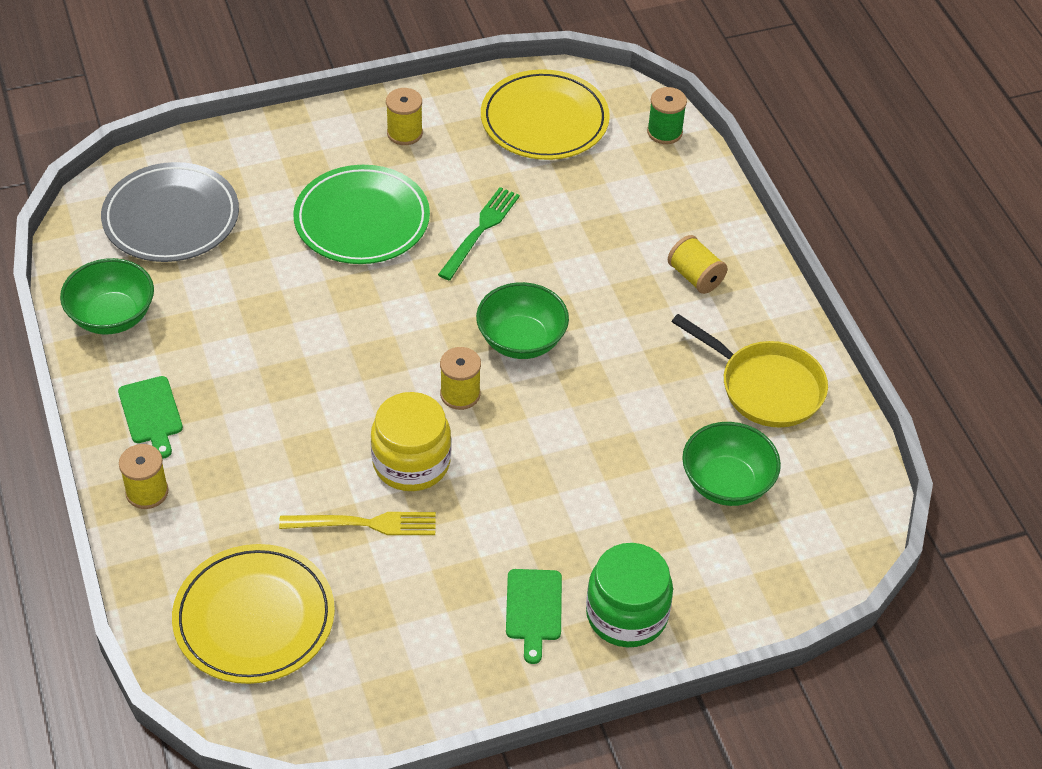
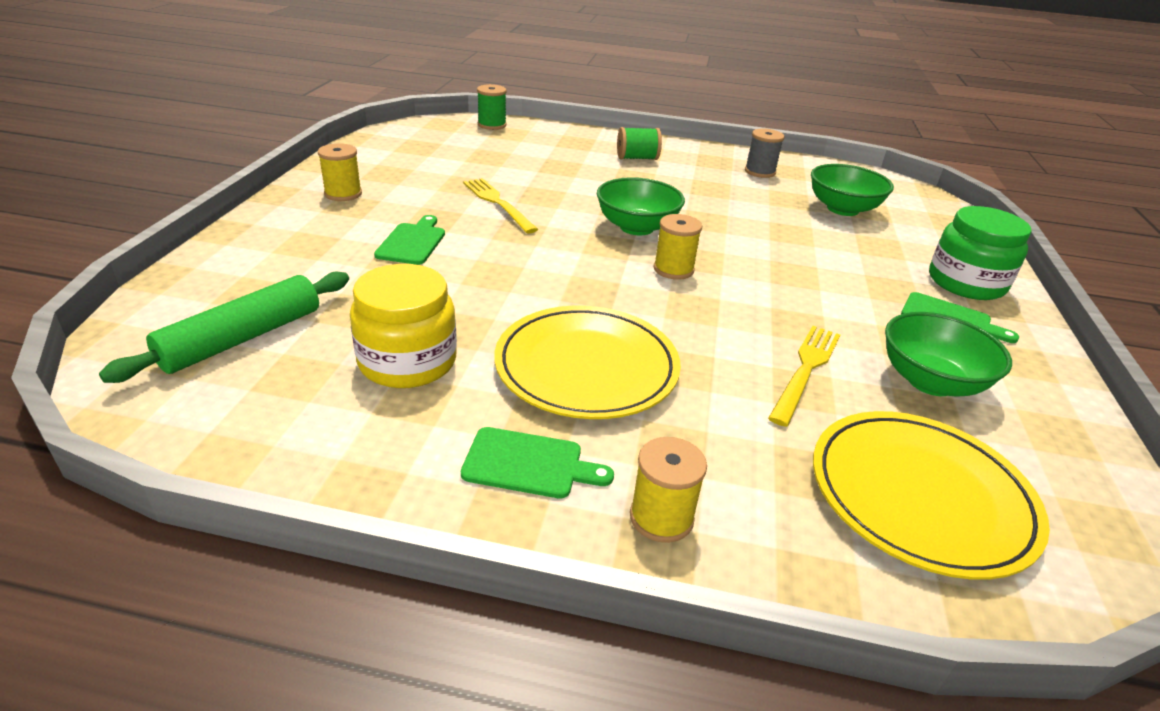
camera: 60 degrees left, 15 degrees down
(112, 316) = (329, 438): green bowl -> green bowl (930, 381)
(171, 218) = (242, 338): grey plate -> green rolling pin
(362, 220) = (412, 242): green plate -> green cutting board
(411, 462) = (739, 318): yellow jar -> yellow jar (407, 361)
(480, 231) = (498, 203): green fork -> yellow fork
(544, 120) = (419, 149): yellow plate -> yellow plate (586, 367)
(695, 277) = (637, 158): yellow spool -> green spool
(766, 387) = (760, 172): yellow pan -> grey spool

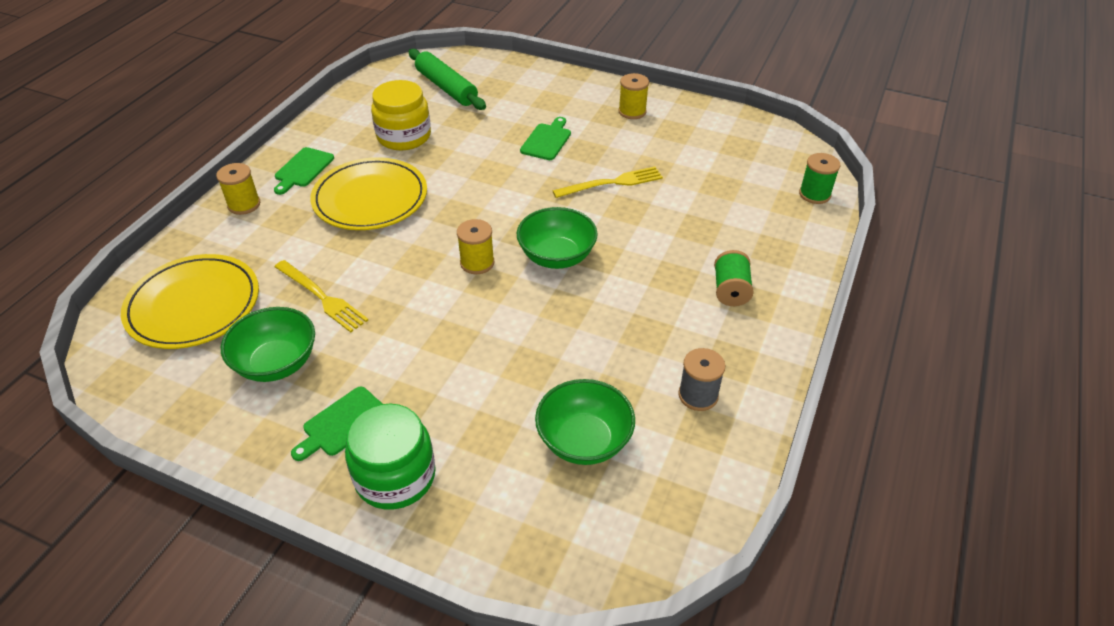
camera: 105 degrees right, 10 degrees up
(412, 242) = (547, 140): green cutting board -> green cutting board turned 90 degrees counterclockwise

